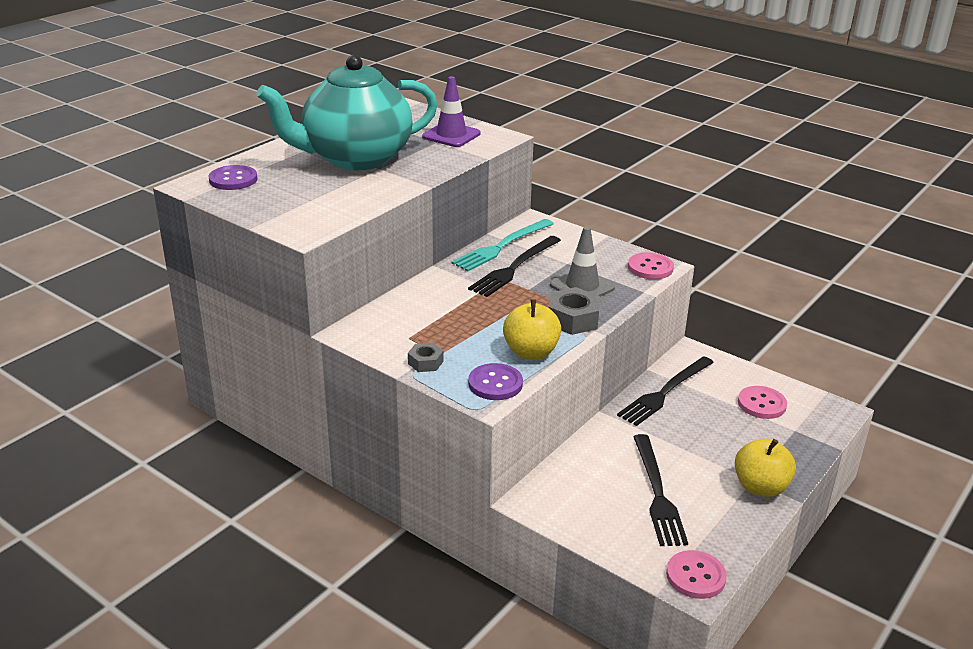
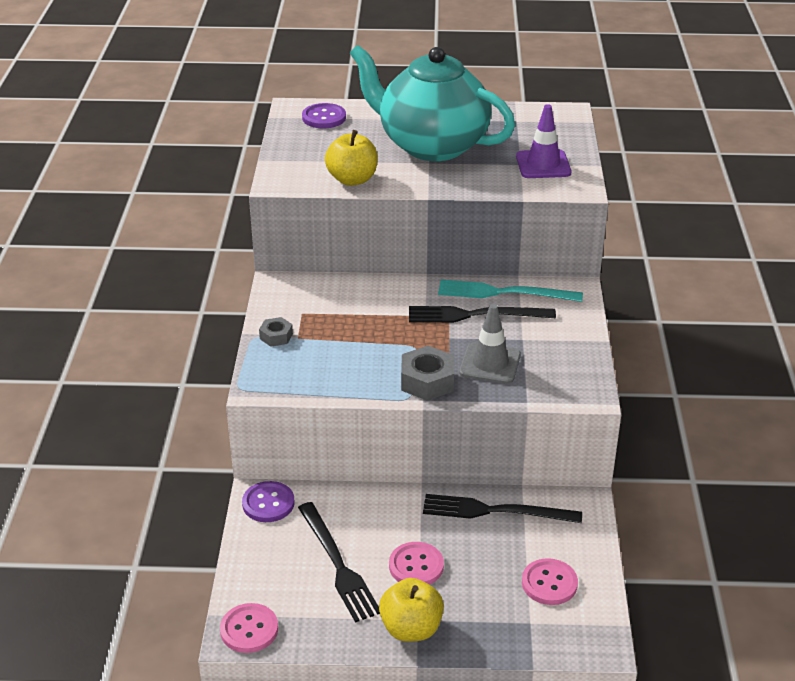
camera: 55 degrees right, 5 degrees up
(495, 384) = (283, 382): purple button -> purple button (268, 503)
(531, 352) = (348, 380): yellow apple -> yellow apple (352, 179)
(650, 268) = (577, 389): pink button -> pink button (416, 566)
(657, 493) = (338, 565): black fork -> black fork turned 75 degrees counterclockwise

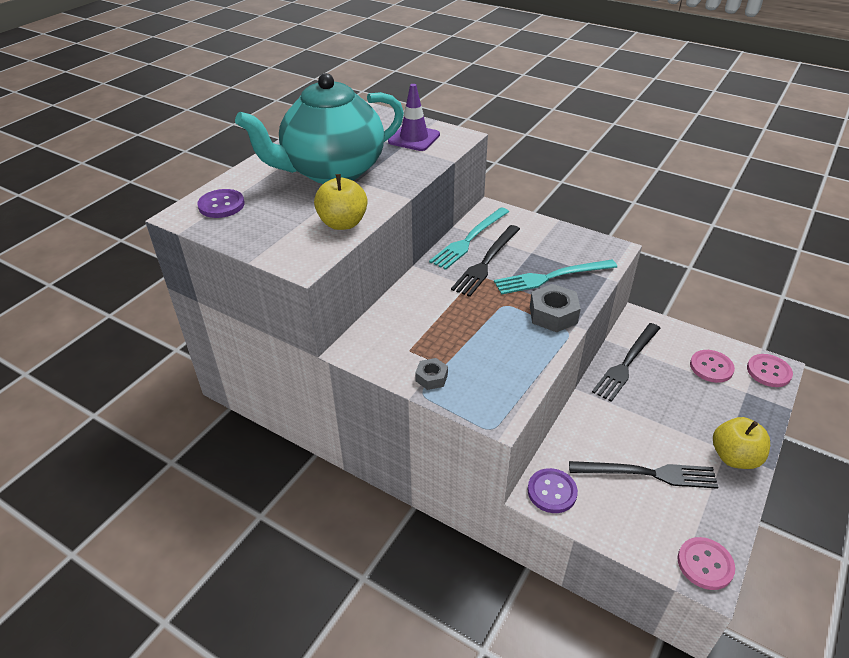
camera: 60 degrees left, 5 degrees up
(416, 566) = (667, 428): pink button -> pink button (768, 371)
(490, 363) = (551, 277): grey traffic cone -> turquoise fork

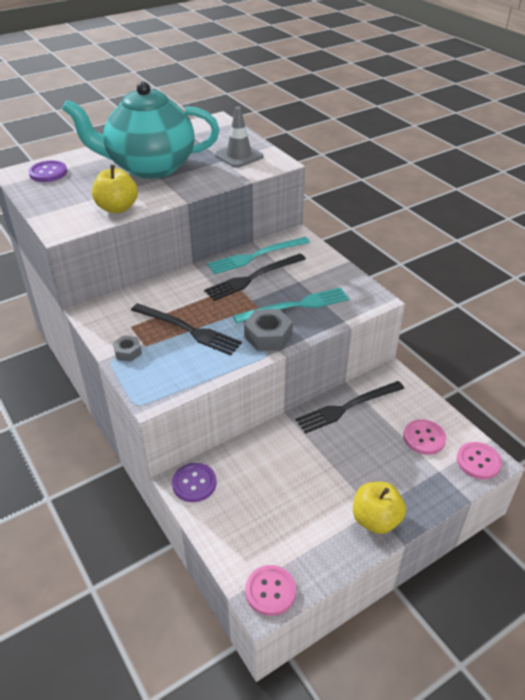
camera: 25 degrees right, 0 degrees up
(414, 138) = (239, 156): purple traffic cone -> grey traffic cone
(551, 277) = (296, 306): turquoise fork -> turquoise fork turned 150 degrees clockwise
(648, 474) = (285, 502): black fork -> black fork (188, 330)

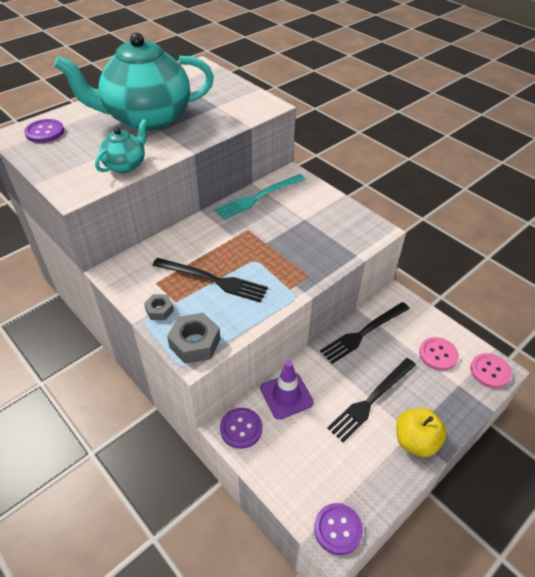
camera: 10 degrees left, 5 degrees up
(117, 208) = (126, 165): yellow apple -> turquoise teapot
(239, 156) = (230, 101): grey traffic cone -> none
(249, 458) = (286, 395): none -> purple traffic cone
(253, 278) = (261, 220): black fork -> black fork (371, 400)
(268, 336) = (291, 278): grey nut -> grey nut (195, 343)
(270, 591) = (338, 529): pink button -> purple button
(296, 306) = (308, 244): turquoise fork -> none

